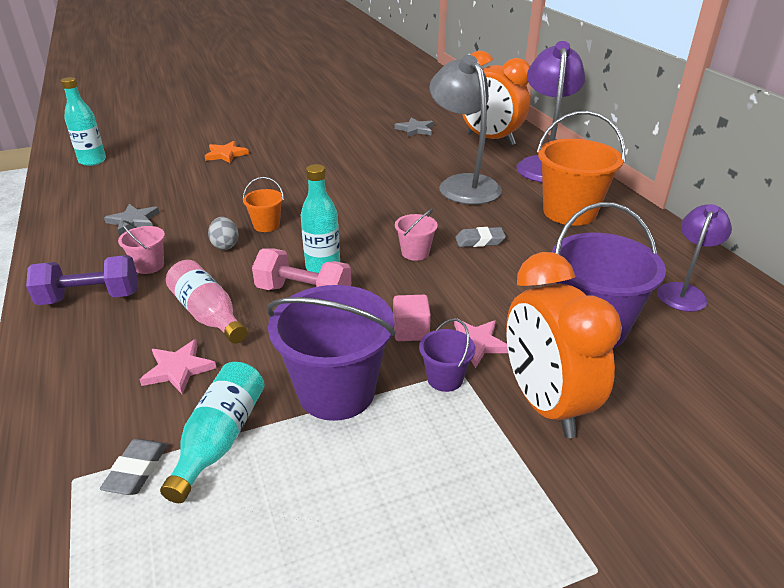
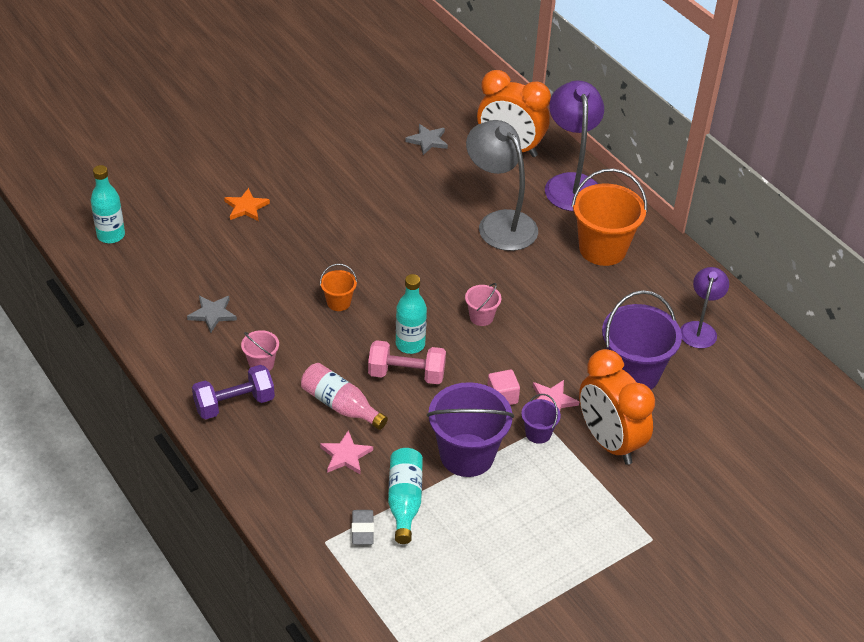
camera: 15 degrees left, 10 degrees up
(225, 245) = (314, 331): grey egg -> none
(479, 241) = (532, 296): grey eraser -> none

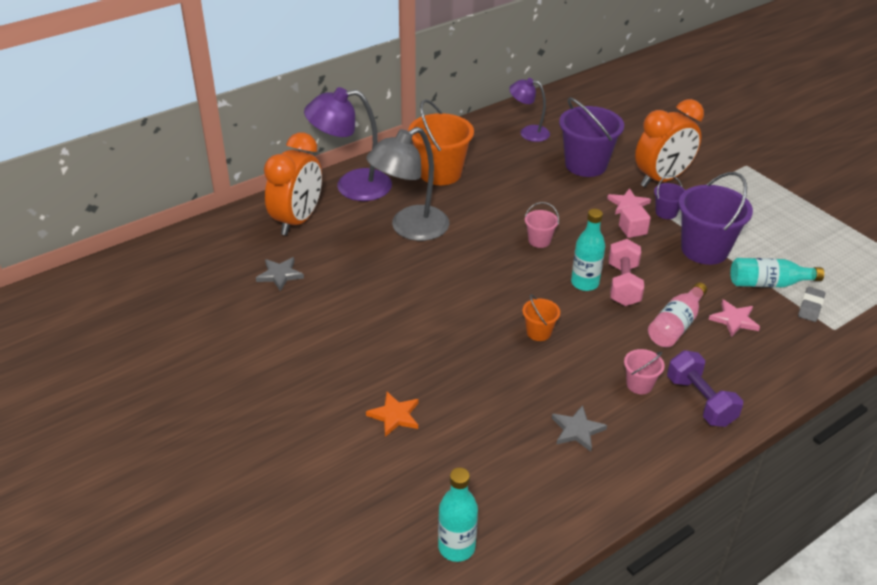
camera: 90 degrees left, 5 degrees down
(362, 530) = (810, 307): grey eraser -> grey eraser turned 60 degrees counterclockwise

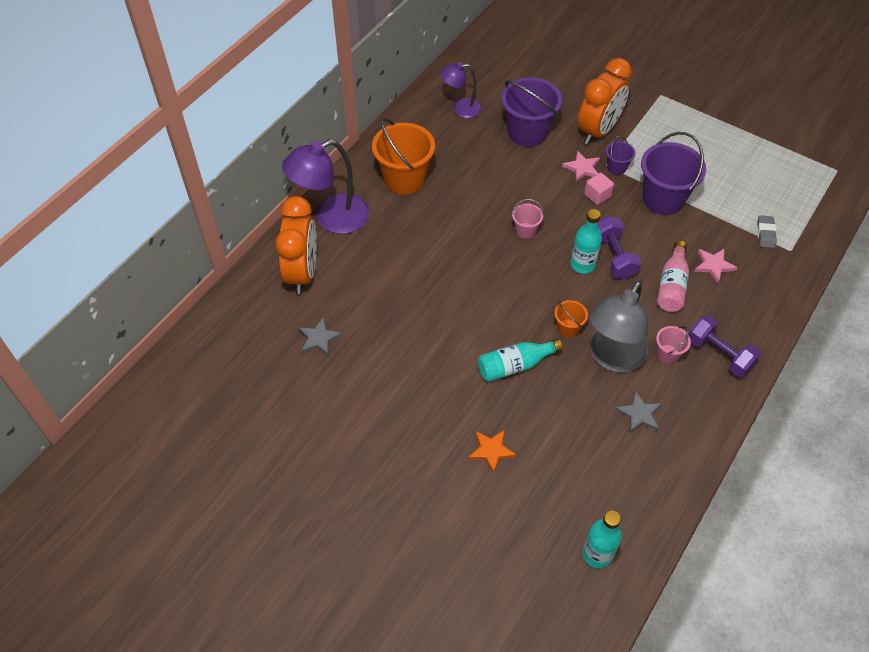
camera: 20 degrees left, 15 degrees up
(410, 228) = (408, 251): grey lamp -> grey lamp (612, 358)
(623, 285) = (614, 257): pink dumbbell -> purple dumbbell
(768, 283) = (725, 219): turquoise bottle -> turquoise bottle (515, 365)

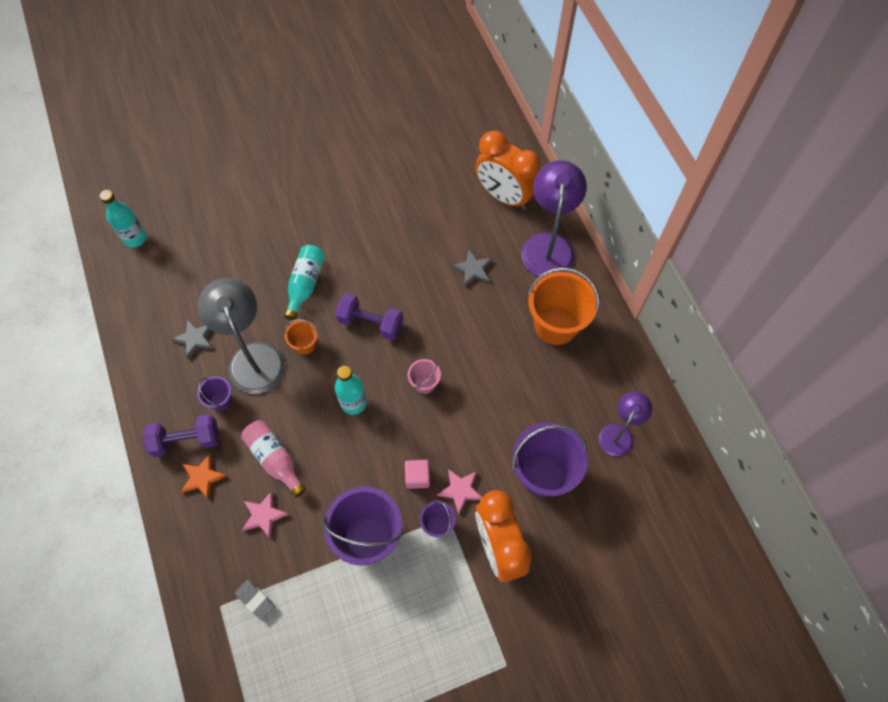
camera: 125 degrees right, 10 degrees up
(319, 339) = (433, 176): grey star -> grey star (473, 269)
(491, 451) = (255, 226): orange star -> orange star (202, 477)
(614, 257) = (341, 435): purple dumbbell -> purple dumbbell (370, 323)
(667, 354) = (221, 400): pink bucket -> purple bucket

